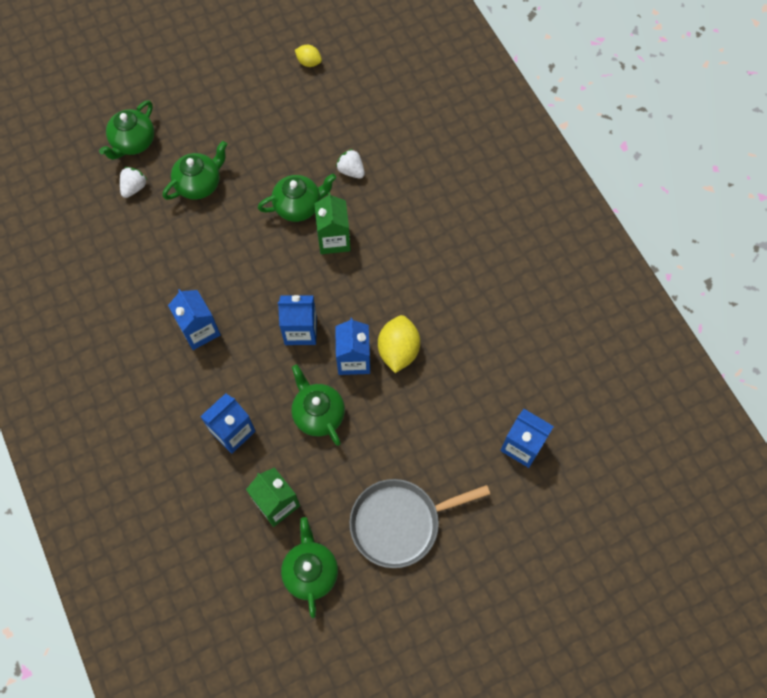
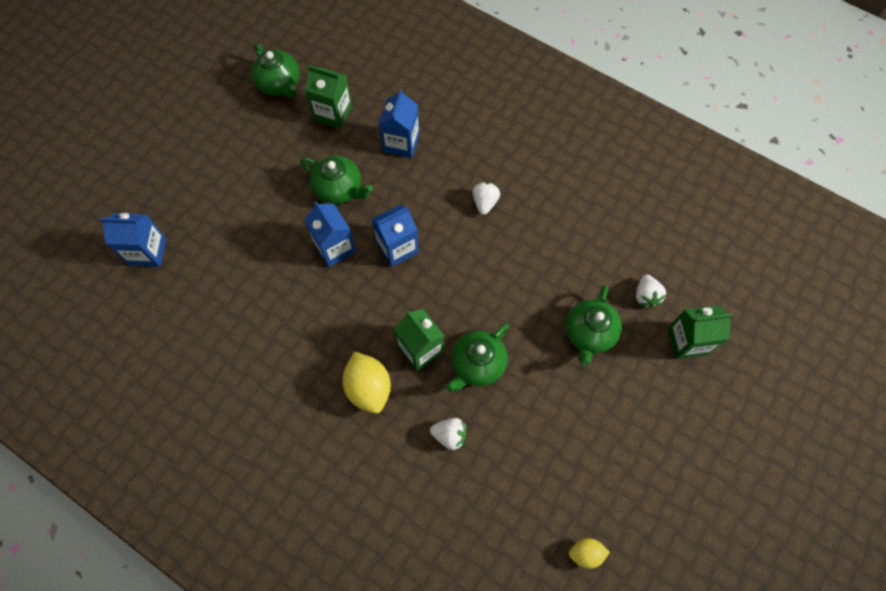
camera: 150 degrees right, 0 degrees up
(133, 142) = (687, 341): green teapot -> green carton
(199, 330) = (485, 202): blue carton -> white strawberry
(398, 351) = (298, 275): yellow lemon -> yellow lemon (369, 388)
(399, 523) = (228, 146): grey pan -> none

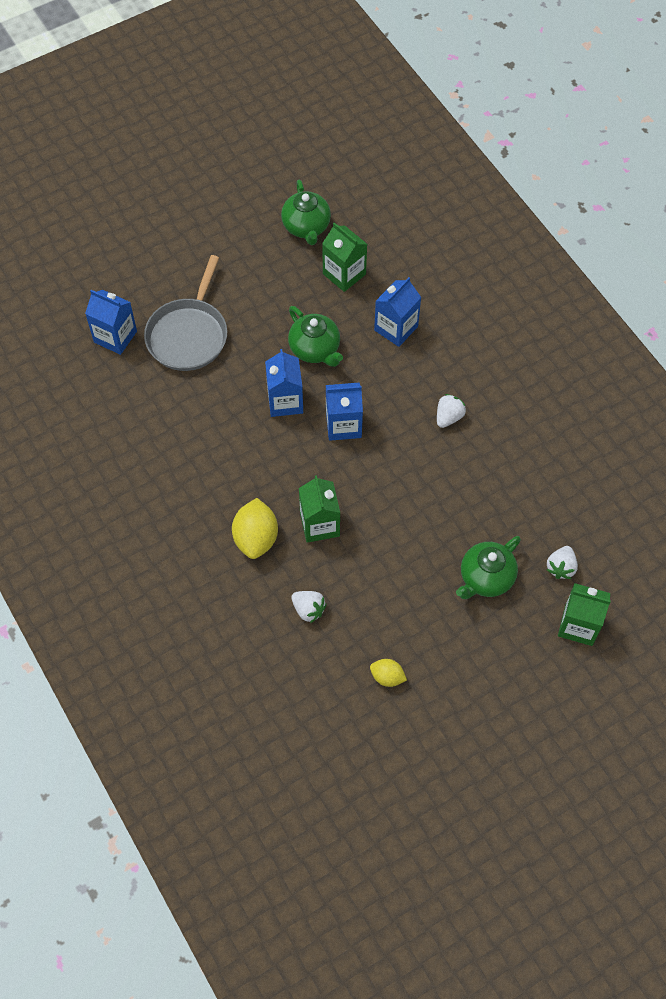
camera: 25 degrees right, 5 degrees down
(217, 222) = (188, 335): none -> grey pan
(477, 365) = (365, 560): green teapot -> none
(586, 553) = (380, 761): yellow lemon -> yellow lemon (387, 677)

